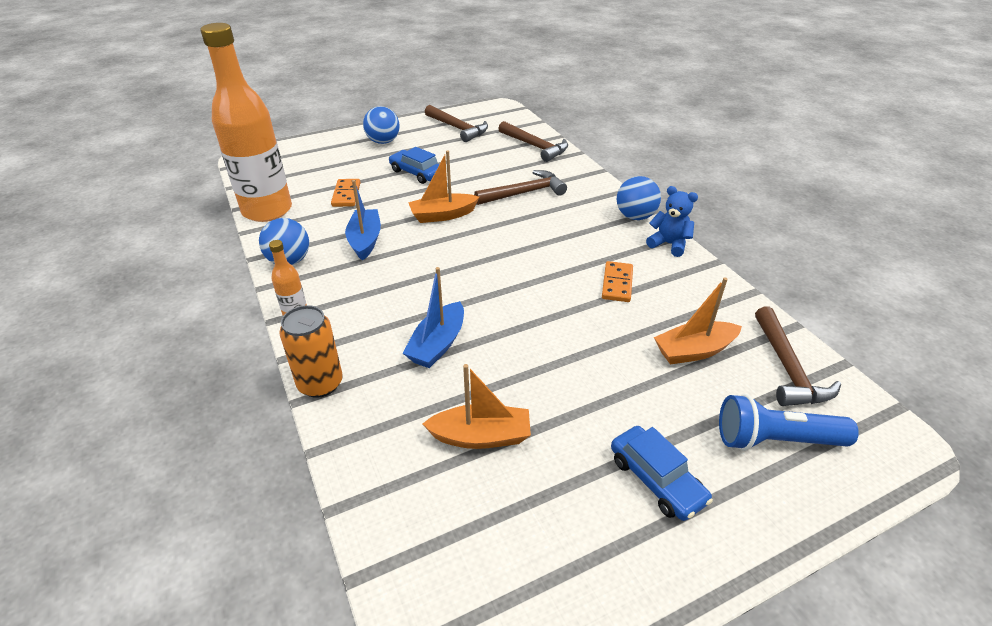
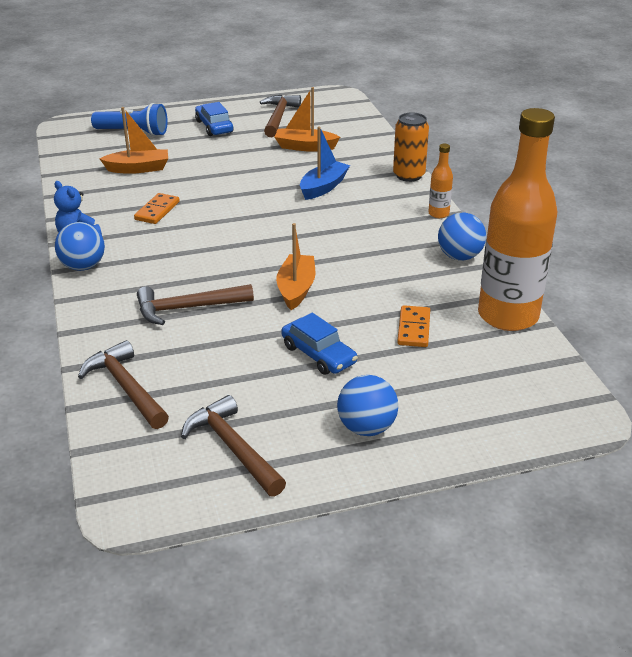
camera: 170 degrees left, 5 degrees down
(365, 240) = (384, 269): blue boat -> none
(443, 215) = (296, 289): orange boat -> orange boat turned 75 degrees counterclockwise
(787, 368) = (85, 156): brown hammer -> brown hammer (278, 117)

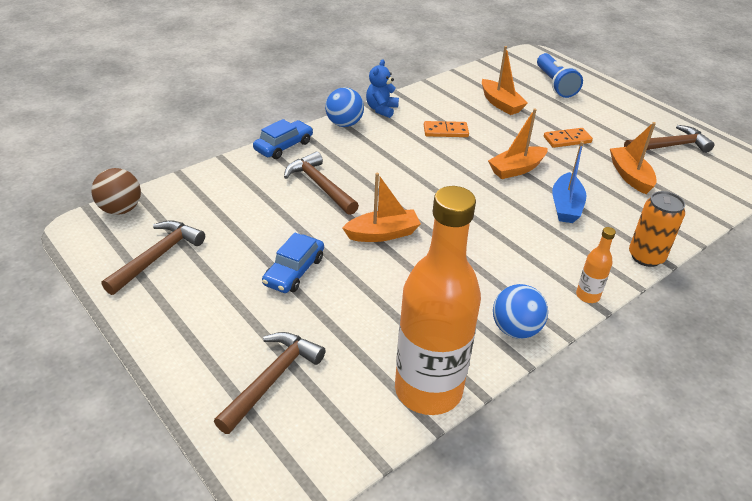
camera: 65 degrees right, 5 degrees up
(114, 468) = (121, 209): none -> brown ball
(126, 387) = (209, 187): brown hammer -> brown hammer (272, 379)
(214, 127) = (610, 118): blue car -> blue car (284, 146)
(252, 193) = (516, 169): none -> orange boat
(323, 187) = (565, 206): blue boat -> blue boat turned 90 degrees clockwise
(366, 428) = (205, 324): blue ball -> none
(413, 329) = (365, 322): orange domino -> orange domino (567, 139)

